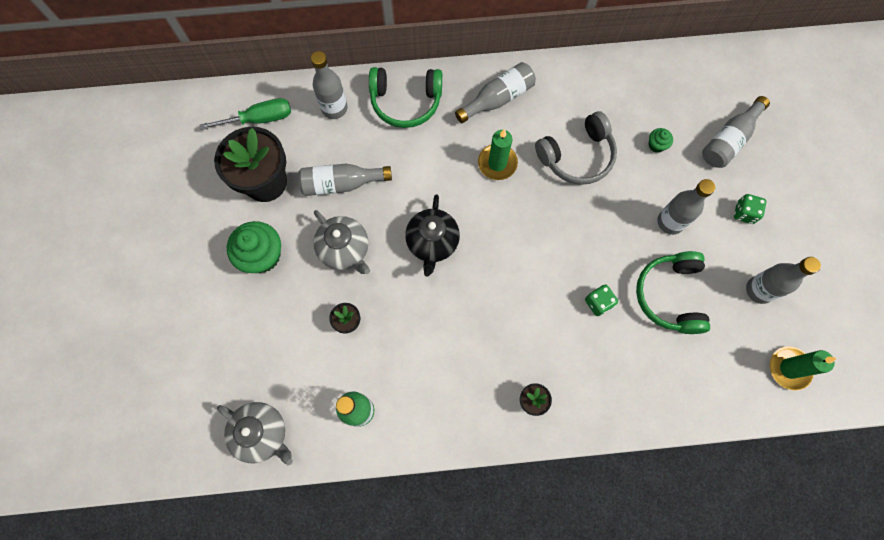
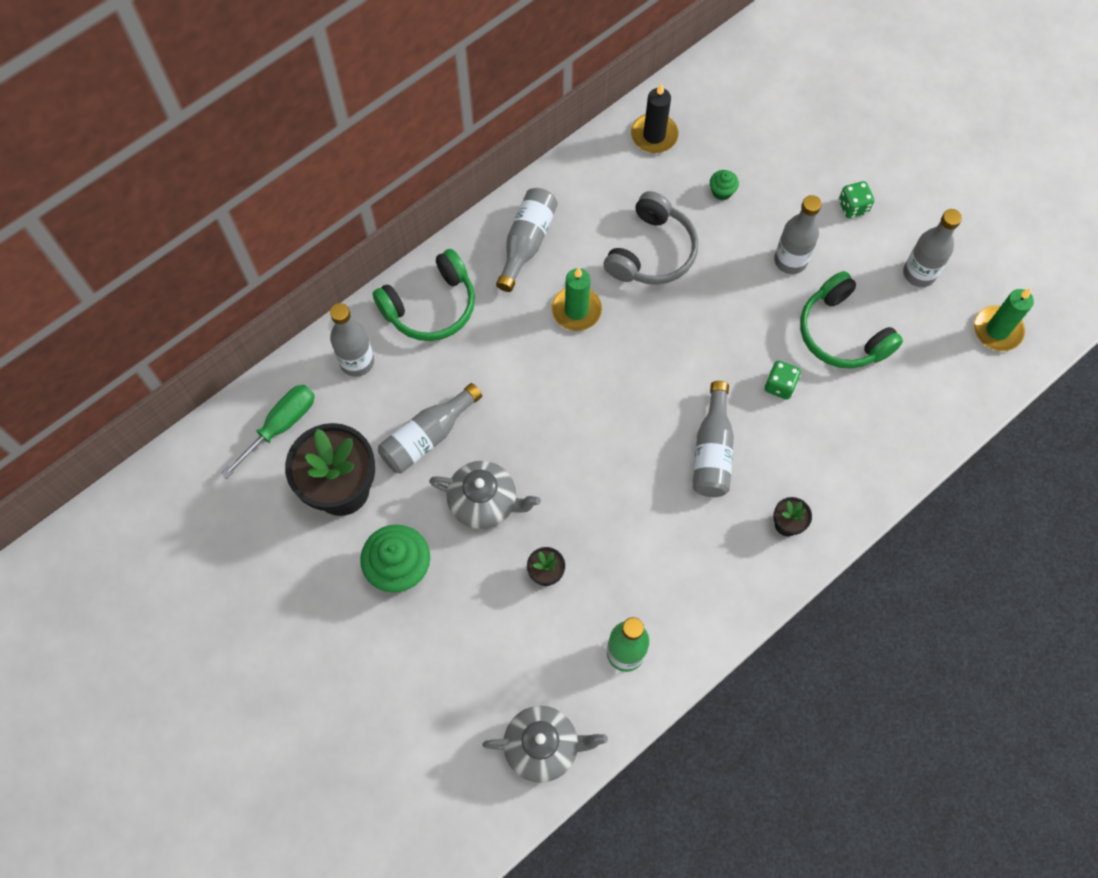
camera: 35 degrees left, 5 degrees down
(432, 243) = (571, 435): black teapot -> none
(637, 79) = (654, 135): none -> black candle
(729, 140) = (787, 143): grey bottle -> grey bottle (712, 451)

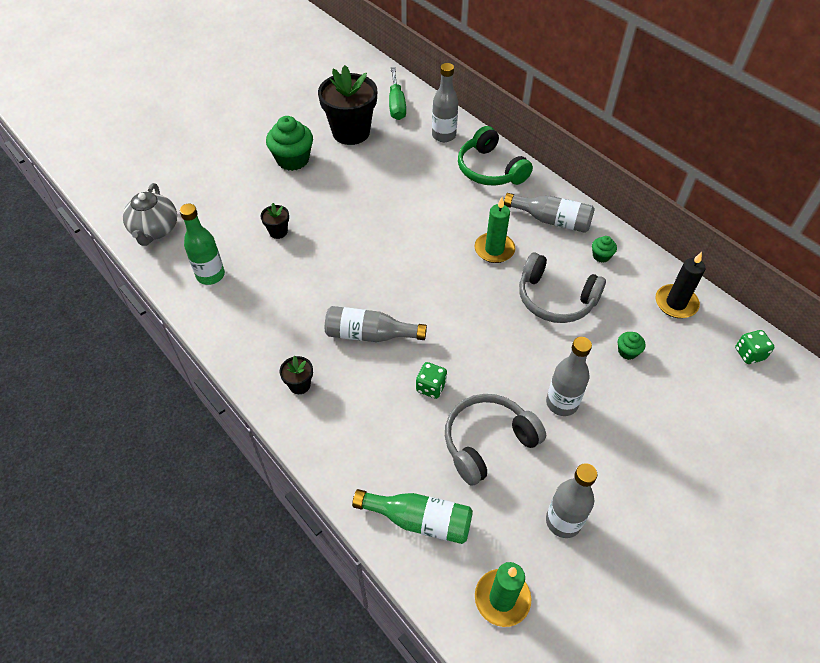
camera: 90 degrees right, 15 degrees down
(281, 426) = (396, 105): green screwdriver -> green screwdriver turned 45 degrees clockwise
(427, 437) = (387, 170): grey bottle -> none
(484, 502) = (335, 199): grey teapot -> none
(585, 197) = (601, 256): none -> green cupcake
(842, 333) = (487, 442): green headphones -> grey headphones
(853, 207) = (633, 463): green dice -> green dice (749, 354)
(933, 398) = (419, 520): none -> green bottle

